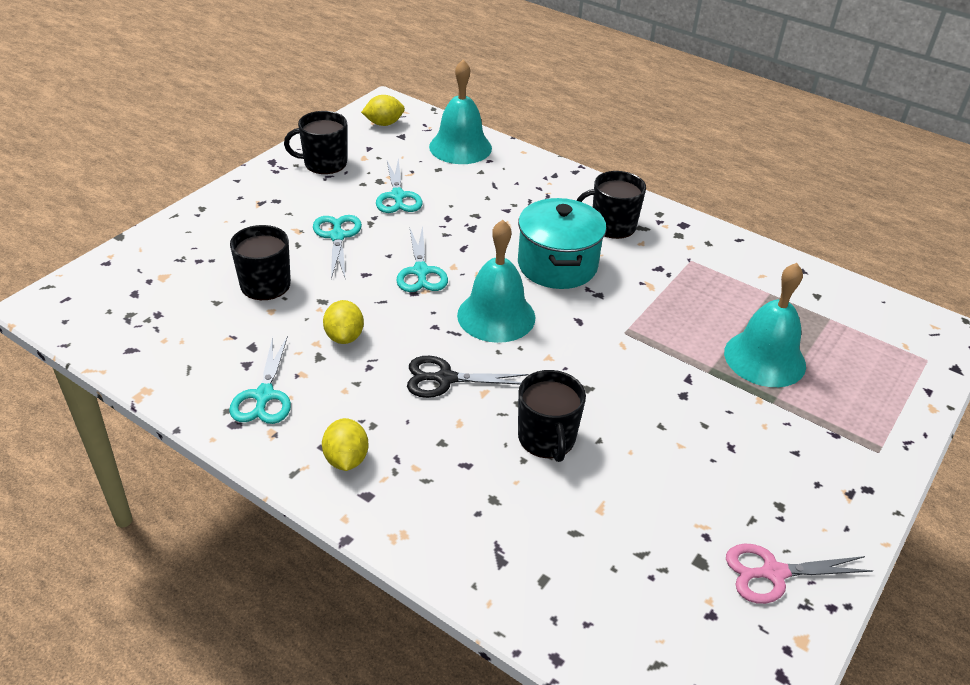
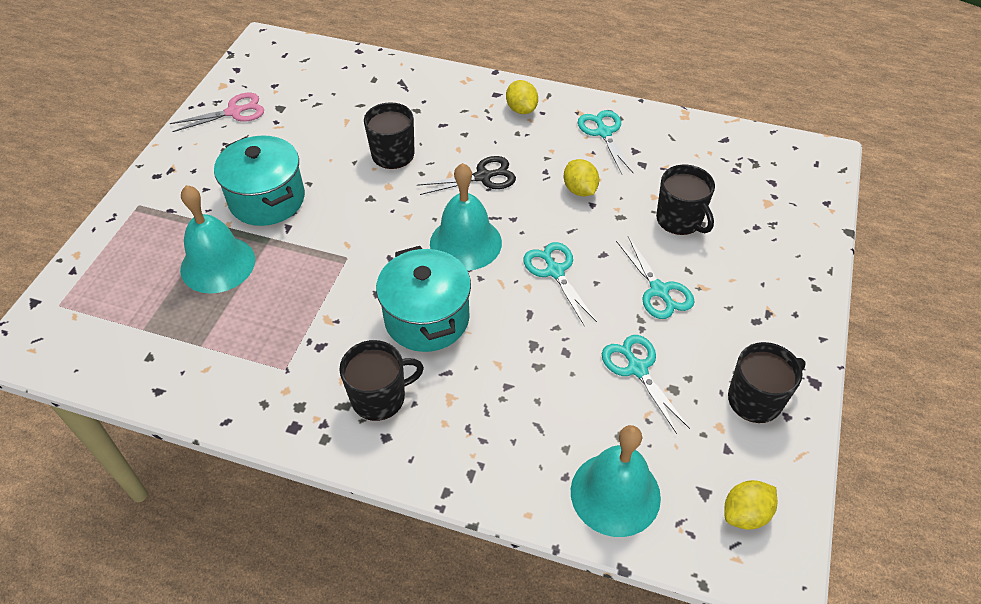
camera: 165 degrees right, 10 degrees up
(714, 417) = (267, 199): none -> turquoise pot

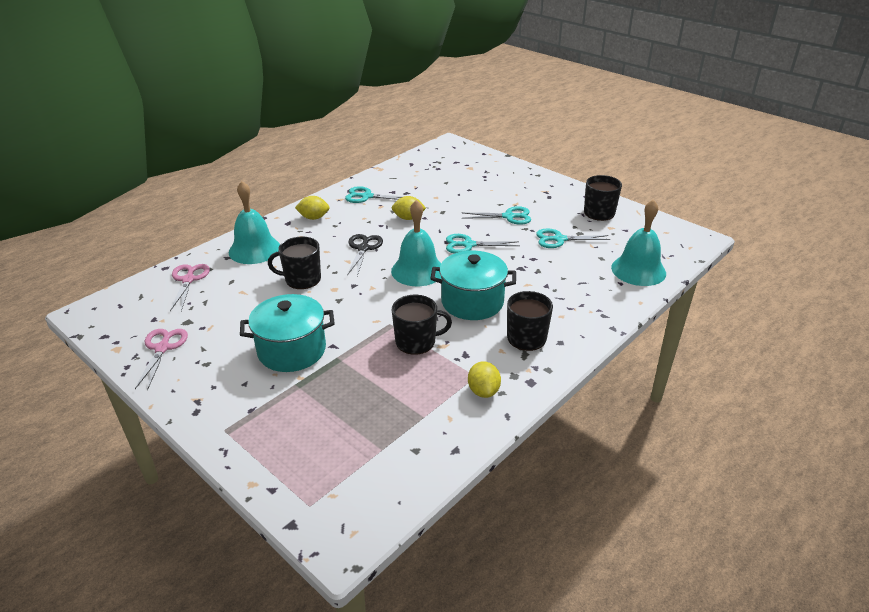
camera: 65 degrees left, 15 degrees down
(218, 264) = (342, 391): turquoise bell -> turquoise bell (254, 249)
(347, 75) = (188, 280): none -> pink scissors
(680, 219) = (461, 195): black mug -> black mug (416, 341)
(745, 514) = (665, 237): yellow lemon -> yellow lemon (483, 391)

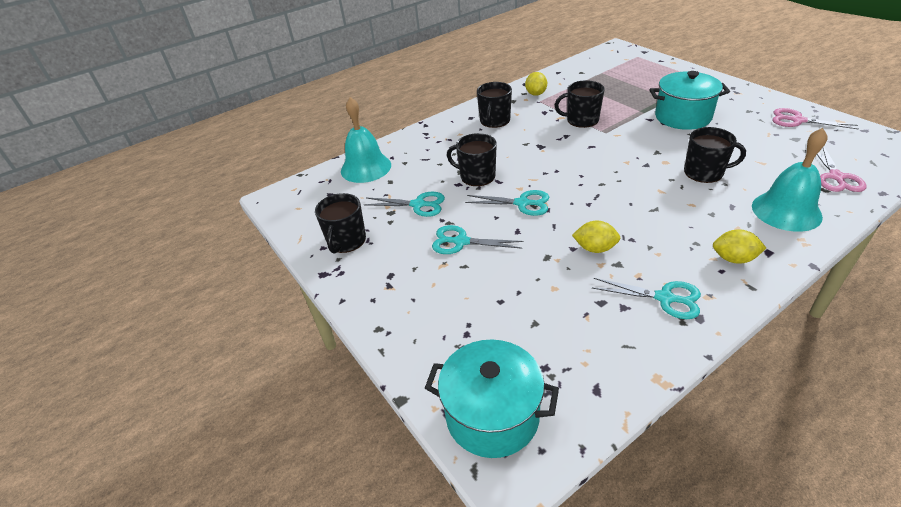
camera: 165 degrees left, 5 degrees up
(162, 348) = (797, 120): pink scissors -> pink scissors turned 105 degrees clockwise
(363, 248) = (646, 205): black scissors -> none
(417, 270) = (581, 176): turquoise bell -> none
(472, 302) = (531, 146): turquoise pot -> turquoise pot (492, 415)
(518, 266) = (476, 176): none -> black mug

